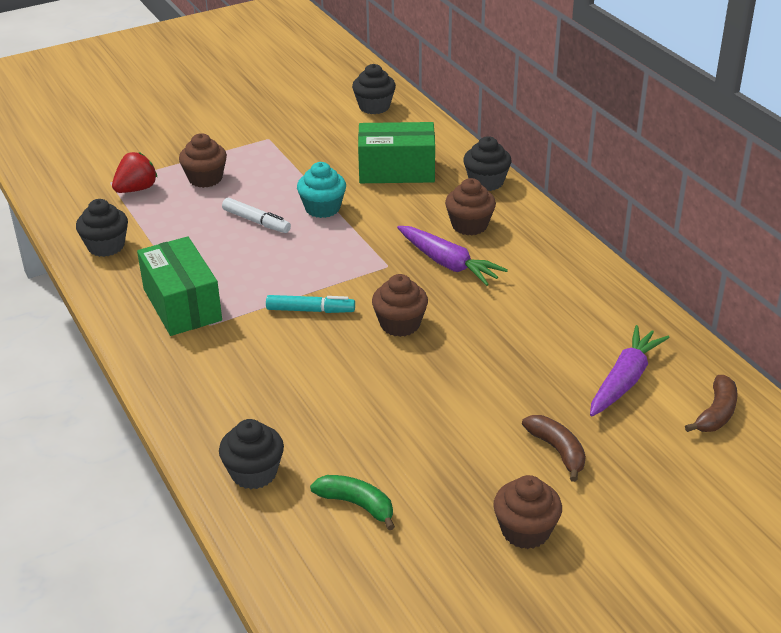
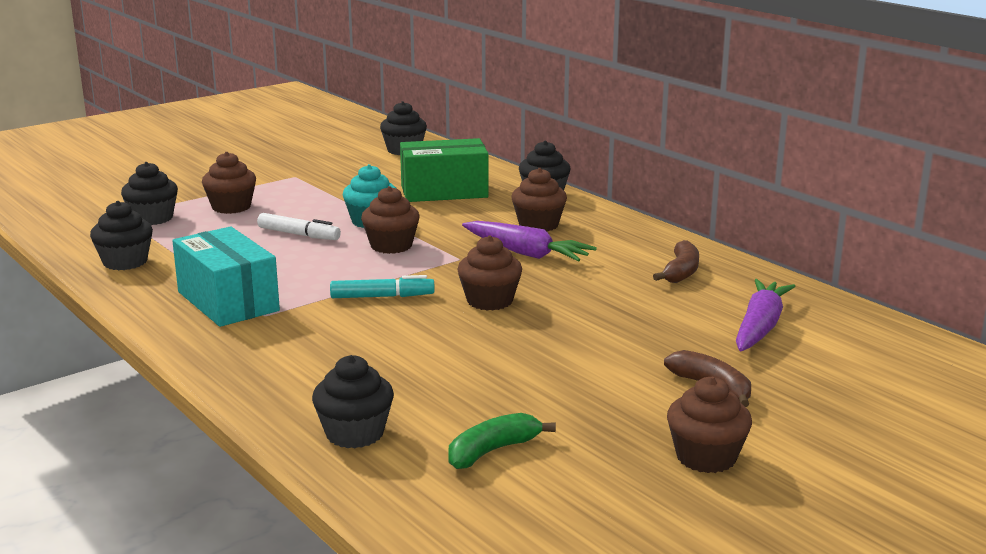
camera: 10 degrees left, 15 degrees down
(136, 189) = (152, 218): red strawberry -> black cupcake
(182, 304) = (228, 301): green box -> turquoise box
(332, 243) = (391, 246): none -> brown cupcake
(357, 504) = (492, 451): green banana -> green banana turned 60 degrees counterclockwise
(716, 413) = (872, 345): brown banana -> brown banana (681, 272)

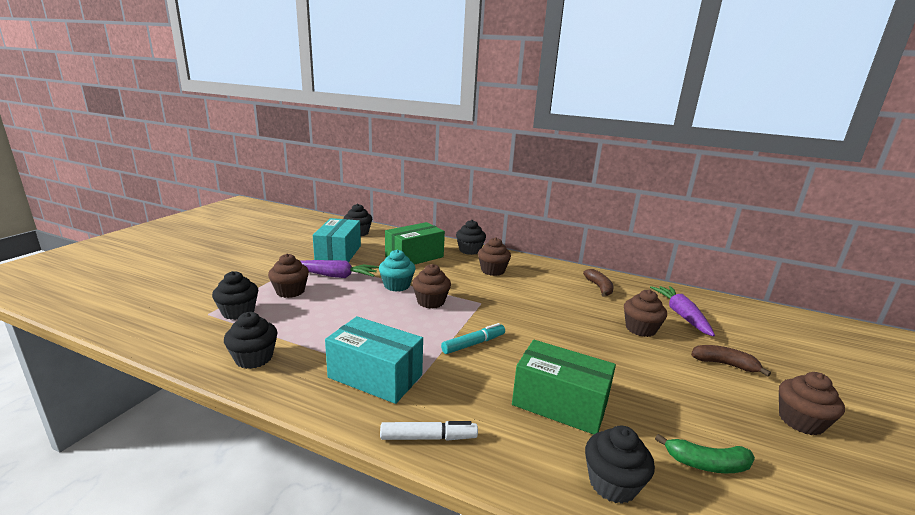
camera: 30 degrees left, 0 degrees up
(299, 234) = (362, 305): white marker -> white marker (428, 437)
(342, 173) = (338, 254): none -> turquoise box
(401, 367) = (559, 404): none -> green box
(489, 301) = (537, 331): brown cupcake -> brown cupcake (640, 329)
(492, 451) = (707, 464): green banana -> green banana turned 105 degrees counterclockwise
(526, 253) = (511, 291): purple carrot -> purple carrot (335, 276)

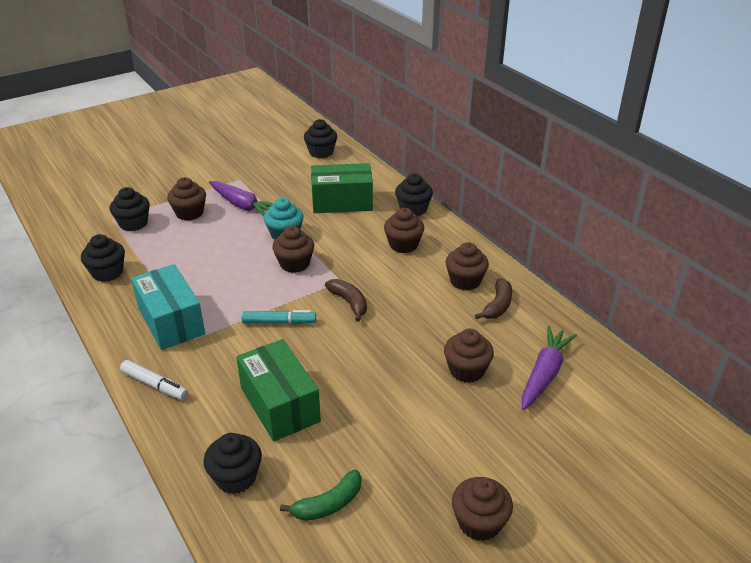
camera: 35 degrees right, 15 degrees up
(338, 254) = (273, 177): turquoise box -> none
(560, 280) = (465, 281): none -> brown cupcake
(707, 464) = (328, 504): green banana -> green banana turned 75 degrees counterclockwise
(724, 364) = (497, 442): brown banana -> brown banana (349, 302)

